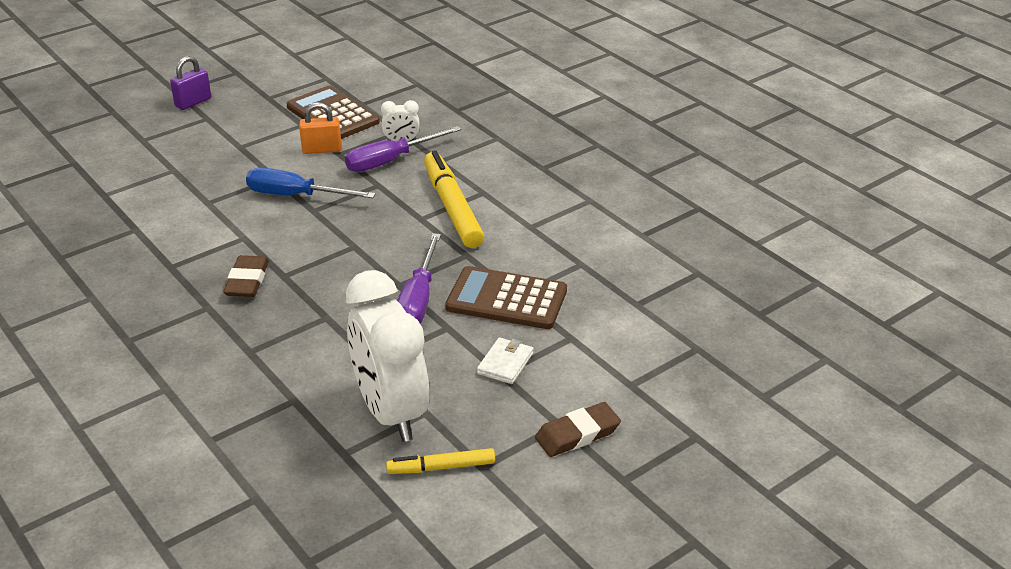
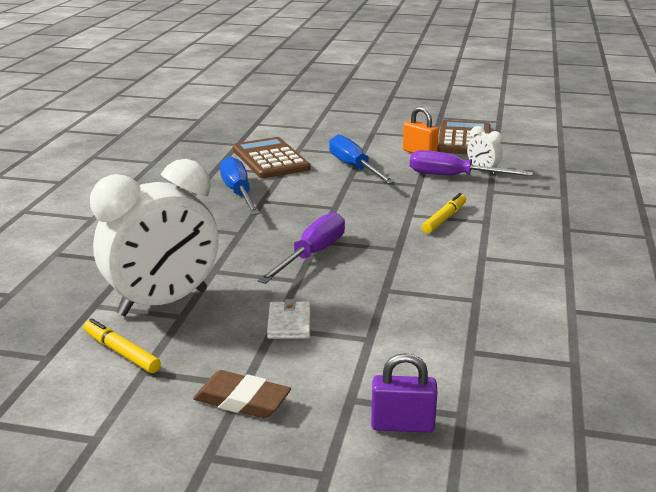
camera: 50 degrees right, 10 degrees down
(193, 102) = (390, 104): purple padlock -> purple padlock (402, 425)
(247, 281) = (238, 193): brown eraser -> blue screwdriver
(391, 413) = (163, 302): white clock -> white clock turned 150 degrees counterclockwise
(418, 299) = (312, 254): purple screwdriver -> purple screwdriver turned 150 degrees clockwise
(452, 207) = (444, 219): yellow marker -> yellow marker, size x0.54
(505, 363) = (289, 323): white wallet -> white wallet turned 75 degrees counterclockwise
(506, 299) = (371, 288): brown calculator -> brown calculator (270, 159)

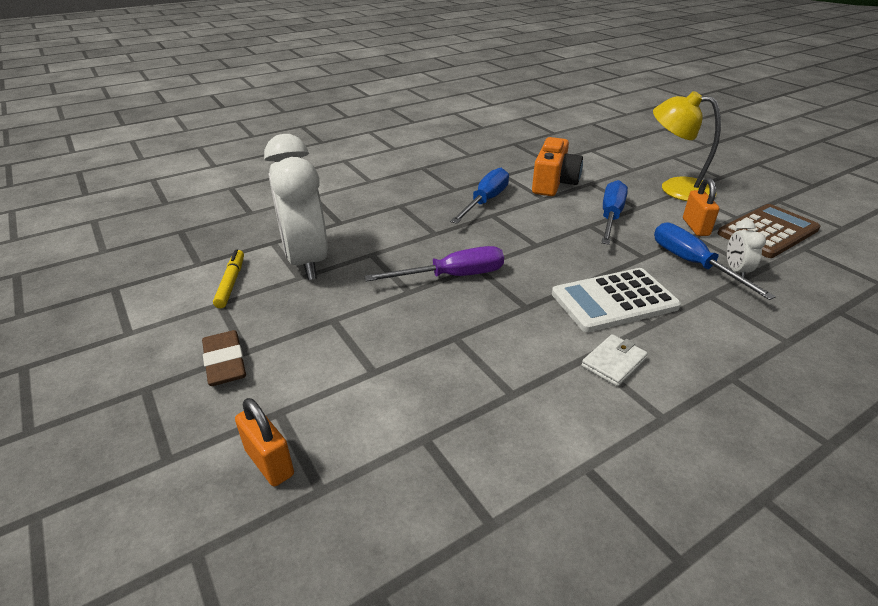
camera: 45 degrees right, 10 degrees up
(163, 302) = (306, 261): white clock -> white clock turned 60 degrees clockwise
(270, 159) = (553, 183): brown calculator -> orange camera
(289, 323) = (346, 323): white wallet -> white wallet (613, 362)
(366, 131) = (675, 188): none -> yellow lamp
(402, 425) = (269, 462): purple padlock -> orange padlock
(444, 219) = (614, 300): yellow marker -> white calculator
(453, 176) = (693, 264): purple screwdriver -> blue screwdriver

